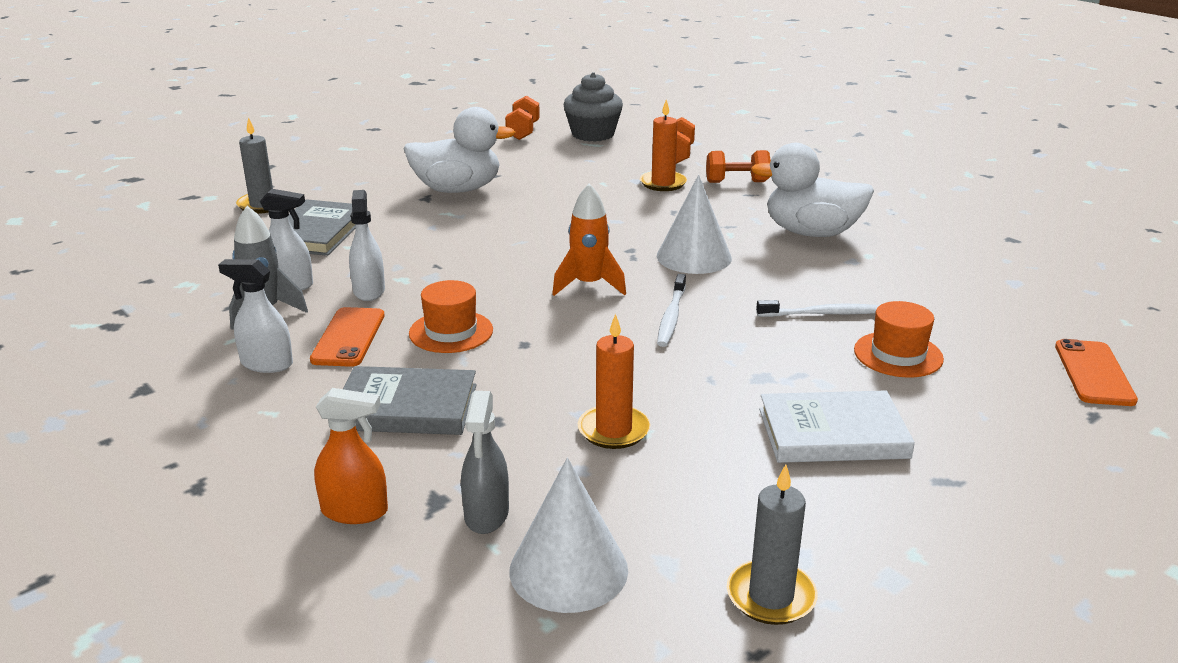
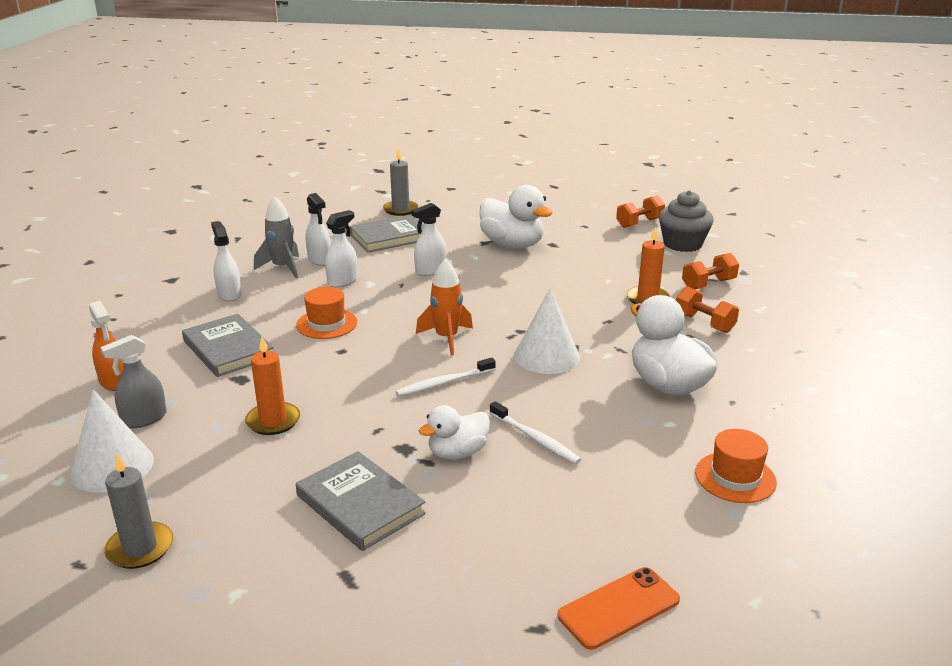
camera: 50 degrees right, 0 degrees up
(348, 337) = (283, 300): orange phone -> none
(435, 242) = (430, 271): none -> white spray bottle
(802, 355) = (457, 453): none -> white duck
(833, 433) = (360, 504): white book -> grey book
(898, 354) = (514, 494): orange hat -> orange hat (735, 477)

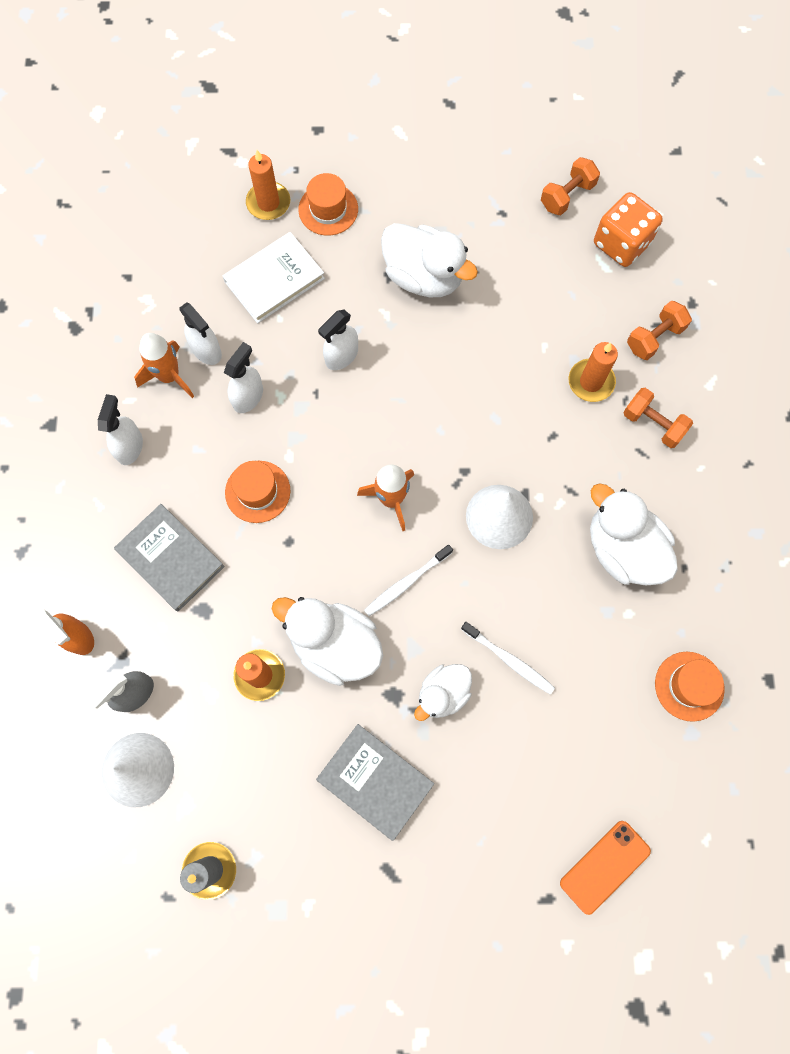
camera: 10 degrees left, 45 degrees up
(229, 294) = (129, 447): white spray bottle -> white spray bottle turned 45 degrees clockwise
(282, 268) = (169, 376): grey rocket -> orange rocket
(357, 411) = (334, 645): none -> white duck
(390, 237) = (274, 280): grey book -> white book
(400, 210) = (268, 203): grey candle -> orange candle
(445, 215) = (328, 209): none -> orange hat
(682, 244) = (621, 243): grey cupcake -> orange dice

